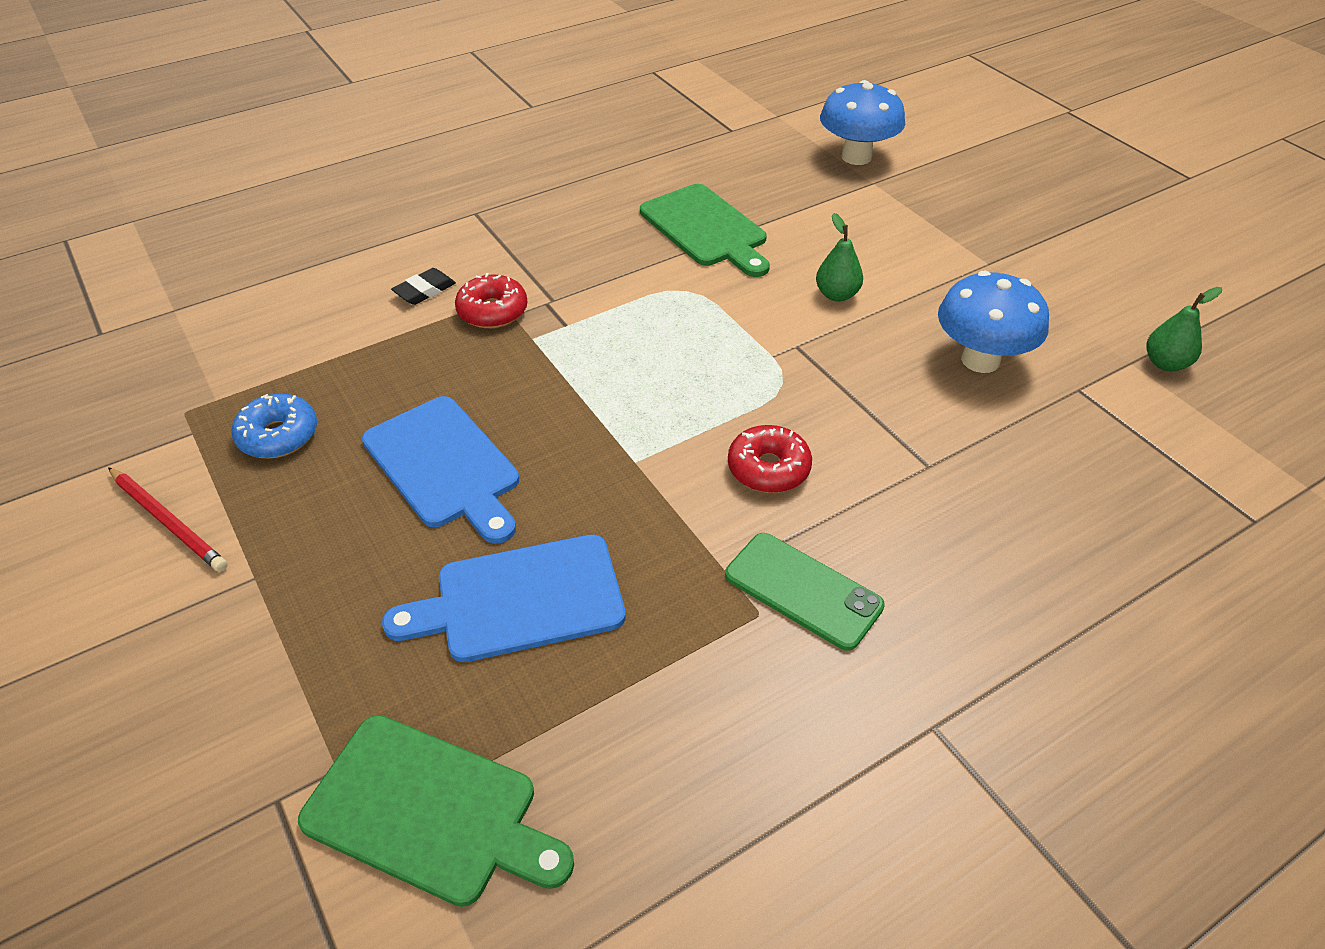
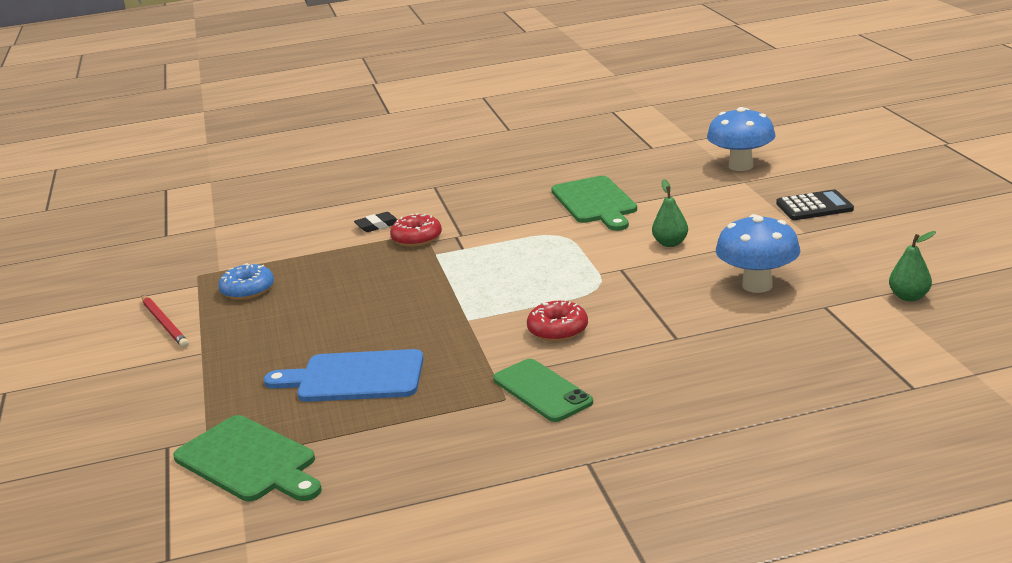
camera: 20 degrees right, 20 degrees down
(445, 466) = (342, 312): blue cutting board -> none
(977, 220) = (814, 207): none -> black calculator

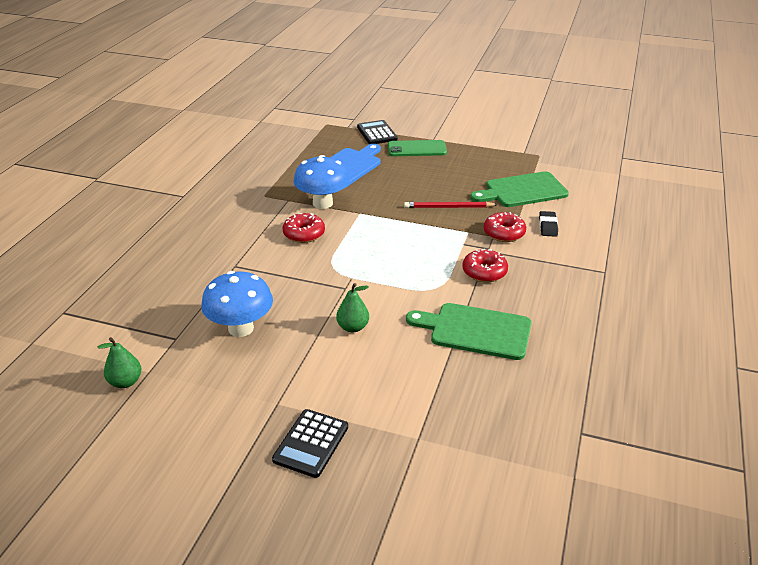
camera: 120 degrees right, 10 degrees up
(164, 323) = (482, 137): red pencil -> red pencil (448, 207)
(212, 402) = (377, 133): none -> black calculator
(248, 290) = (495, 164): blue donut -> none
(249, 461) = (313, 131): green cutting board -> green cutting board (522, 191)
(501, 225) = (484, 272): none -> red donut
(542, 391) = (254, 207): green phone -> green phone (417, 149)
(740, 166) = (458, 462): blue mushroom -> blue mushroom (322, 203)

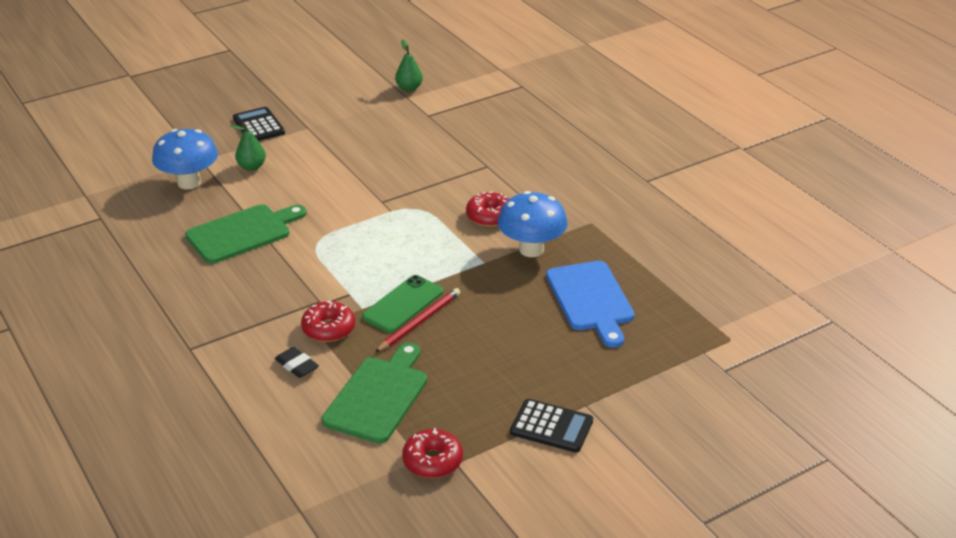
camera: 130 degrees right, 0 degrees up
(241, 328) = (401, 141): blue mushroom -> blue mushroom (189, 182)
(353, 327) = (332, 184): green pear -> green pear (251, 167)
(377, 133) = (657, 367): black calculator -> black calculator (551, 427)
(417, 149) = (575, 376): green phone -> green phone (403, 304)
(484, 272) = (296, 280): red donut -> red donut (432, 461)

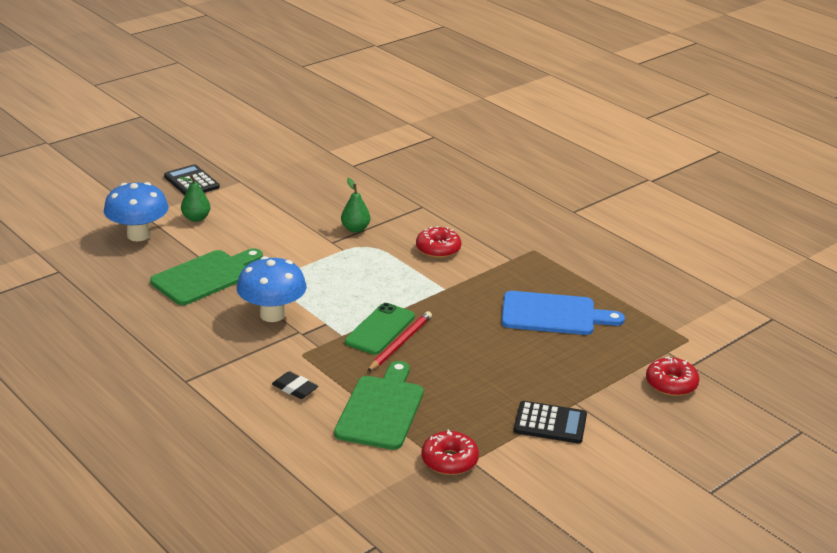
camera: 10 degrees left, 5 degrees down
(328, 329) = (315, 355): red donut -> red donut (671, 384)
(409, 88) = (327, 142): green pear -> green pear (355, 229)
(531, 249) = (485, 275): blue mushroom -> blue mushroom (272, 315)
(591, 300) = (553, 314): blue cutting board -> blue cutting board turned 60 degrees counterclockwise

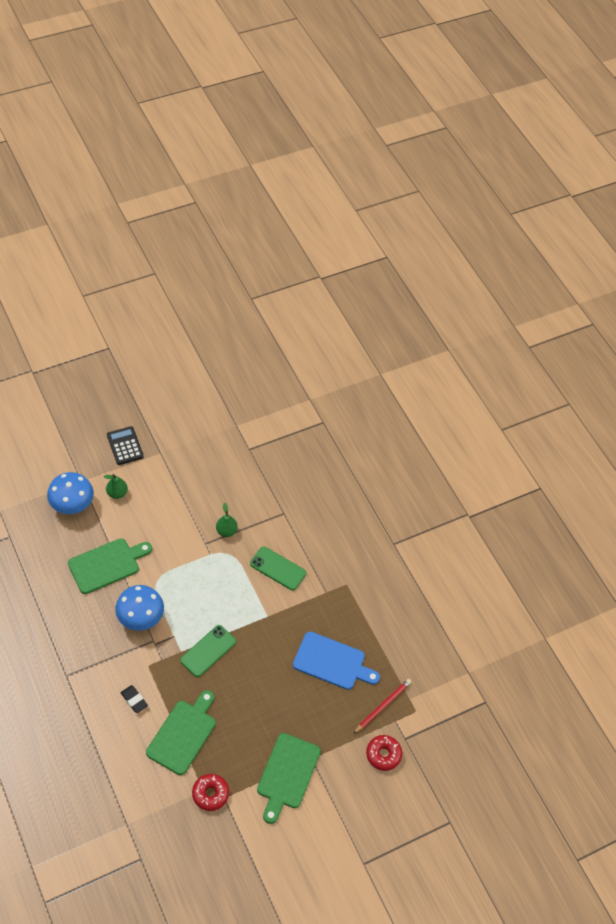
camera: 10 degrees right, 25 degrees up
(400, 343) = (217, 669): red pencil -> red pencil (382, 706)
(438, 249) = (278, 568): red donut -> green phone
(550, 423) = (287, 774): black calculator -> green cutting board

